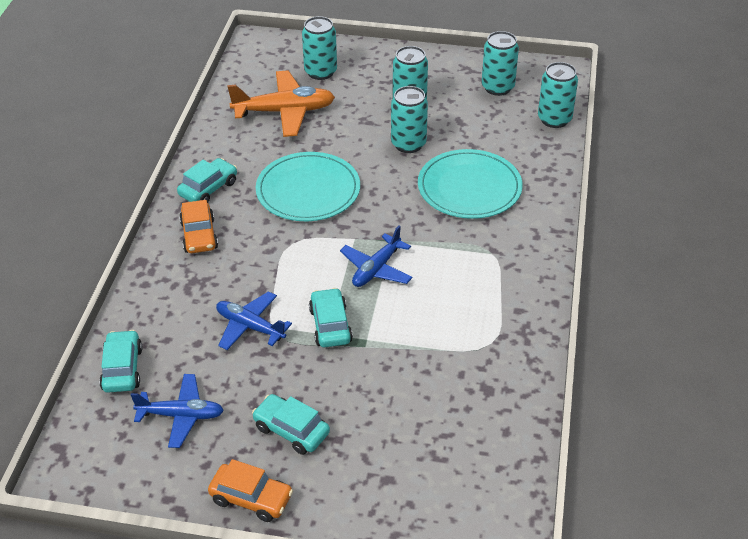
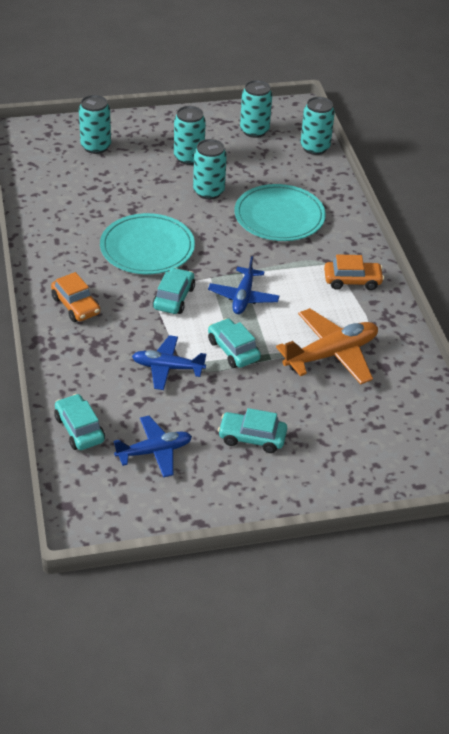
camera: 25 degrees left, 0 degrees up
(208, 188) = (58, 265): turquoise car -> turquoise car (174, 298)
(251, 498) = (252, 497): orange car -> orange car (352, 281)
(284, 112) = (85, 186): orange plane -> orange plane (331, 354)

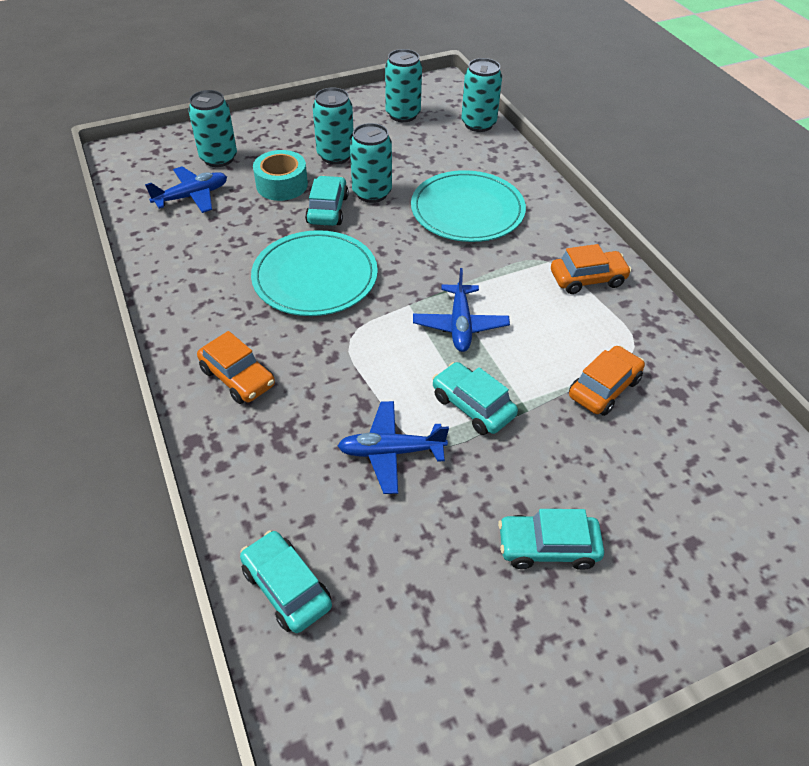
camera: 10 degrees left, 5 degrees up
(140, 175) = (282, 185): none -> turquoise tape
(154, 451) = (412, 605): blue plane -> blue plane (192, 196)
(174, 298) = (369, 342): turquoise car -> turquoise car (327, 209)
(331, 354) = (604, 388): orange plane -> orange car

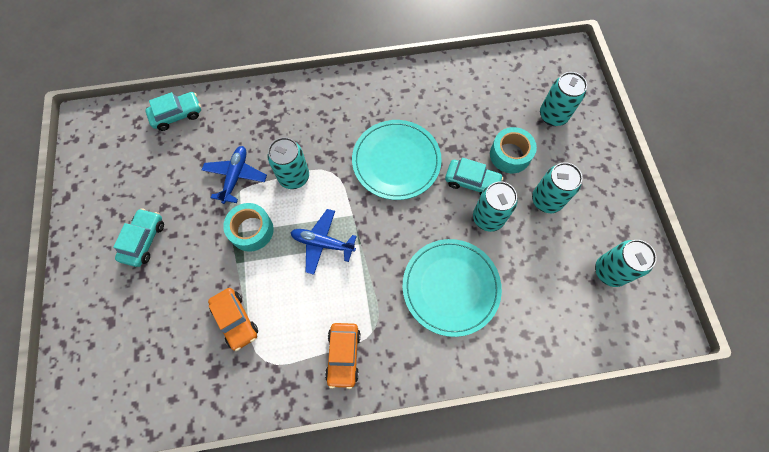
camera: 105 degrees right, 20 degrees up
(192, 196) = (504, 95): blue plane -> none
(238, 377) = (318, 107): orange car -> none
(472, 406) = (251, 230): turquoise car -> turquoise tape
(478, 124) = (586, 340): turquoise can -> turquoise can (294, 177)

